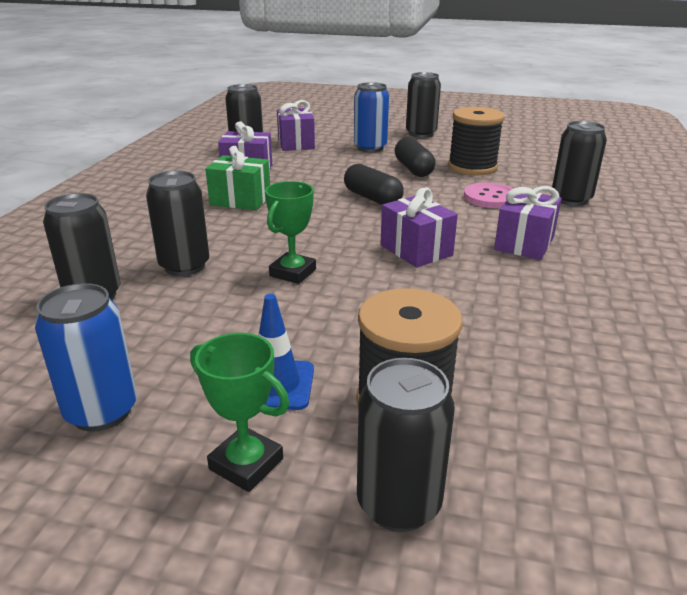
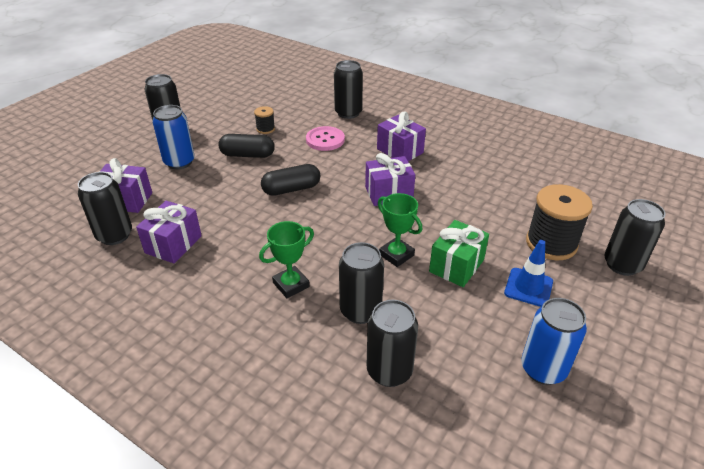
camera: 70 degrees left, 10 degrees up
(240, 200) = (245, 260): green gift -> green gift (456, 266)
(246, 464) = (594, 310): green trophy -> green trophy (291, 285)
(472, 167) = (265, 129): black spool -> black spool, size x0.48

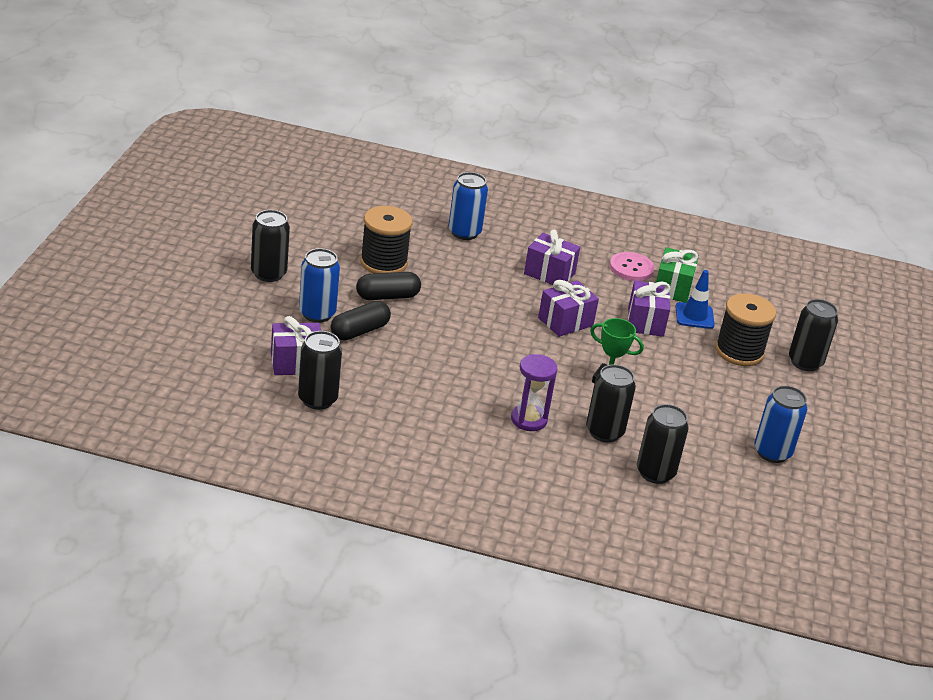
camera: 25 degrees left, 5 degrees down
(173, 244) = (386, 400): purple gift -> purple gift (645, 322)
(265, 129) = (383, 263): black spool -> black spool, size x2.10
(291, 189) = (464, 329): black capsule -> black capsule (359, 331)
(291, 285) = (529, 420): green trophy -> purple hourglass
(325, 140) = (461, 269): pink button -> pink button (631, 268)
(348, 113) = (464, 232): black can -> blue can
(456, 266) = (666, 383): green gift -> green gift (672, 288)
(528, 287) = (735, 392): blue traffic cone -> blue traffic cone (694, 316)

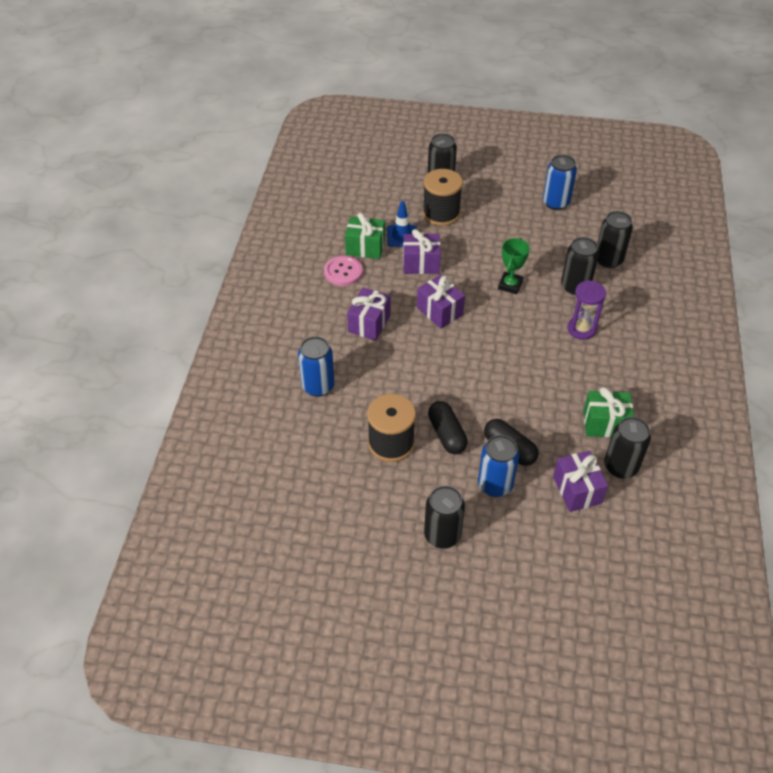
camera: 90 degrees left, 15 degrees up
(379, 403) = (605, 423): none -> green gift

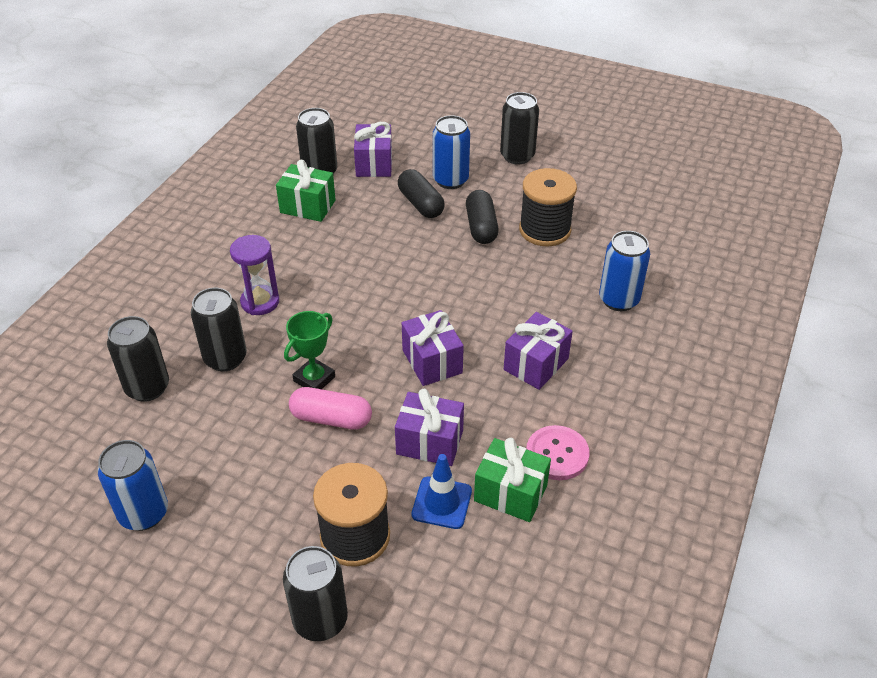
camera: 165 degrees left, 5 degrees down
(486, 265) = (331, 418): none -> pink capsule

